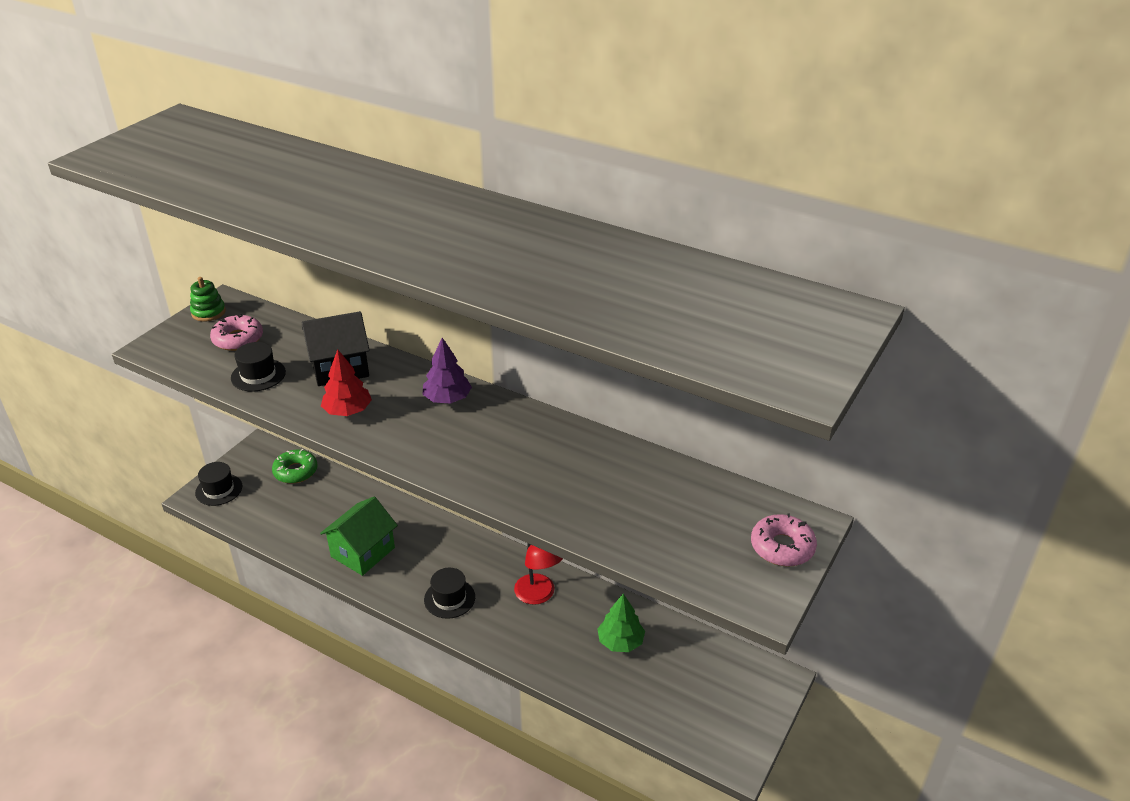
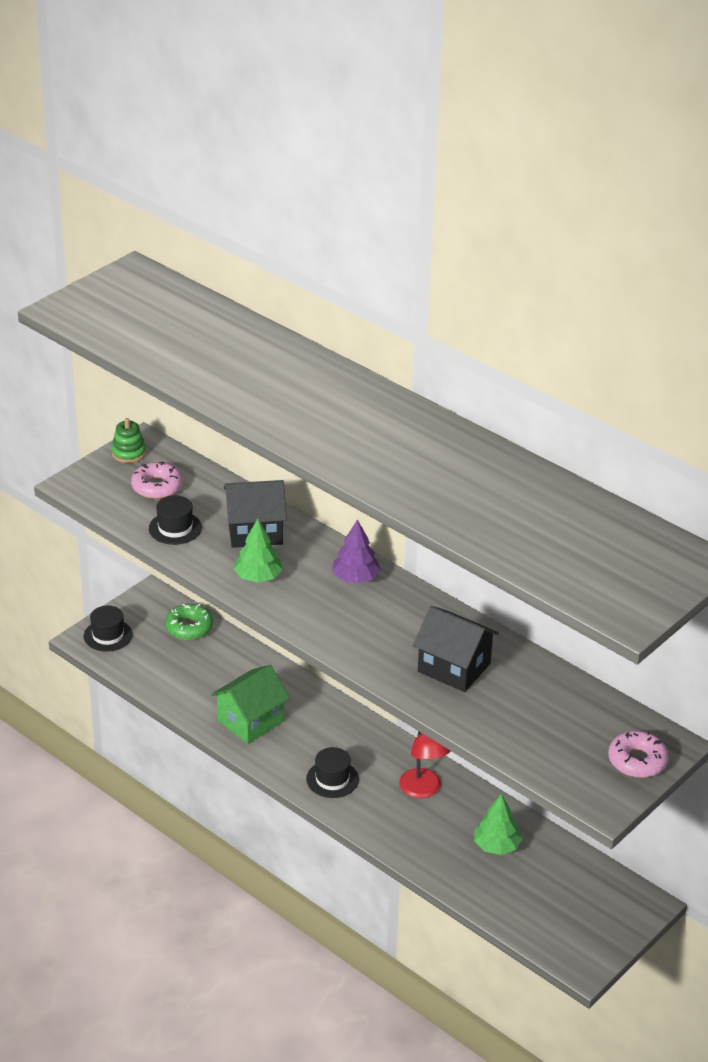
camera: 10 degrees right, 0 degrees up
(348, 411) = (258, 577): red tree -> green tree
(565, 475) = (454, 667): none -> black house

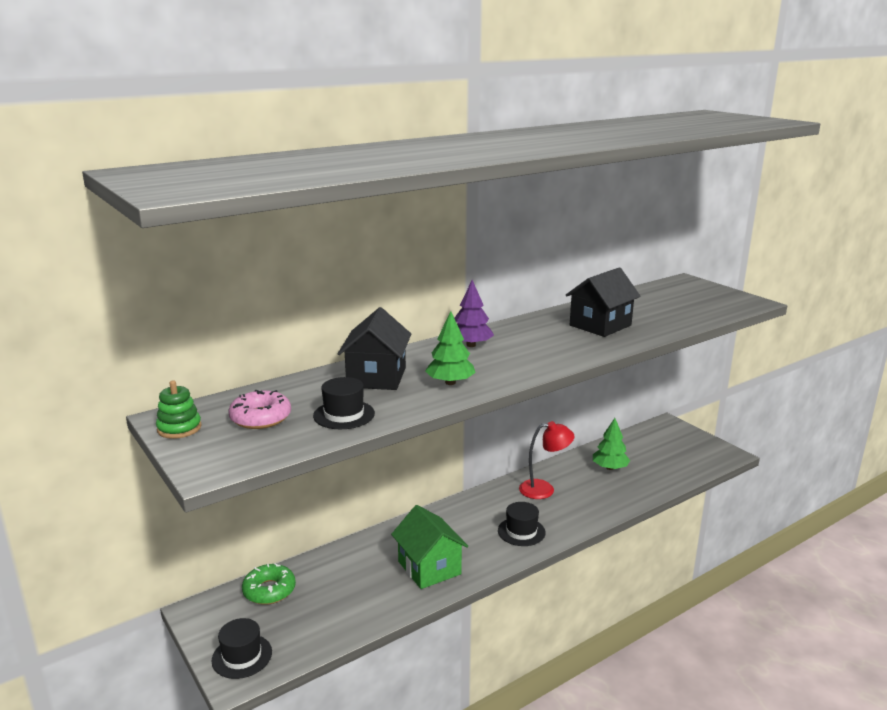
camera: 75 degrees left, 15 degrees down
(637, 761) = (704, 290): pink donut -> none

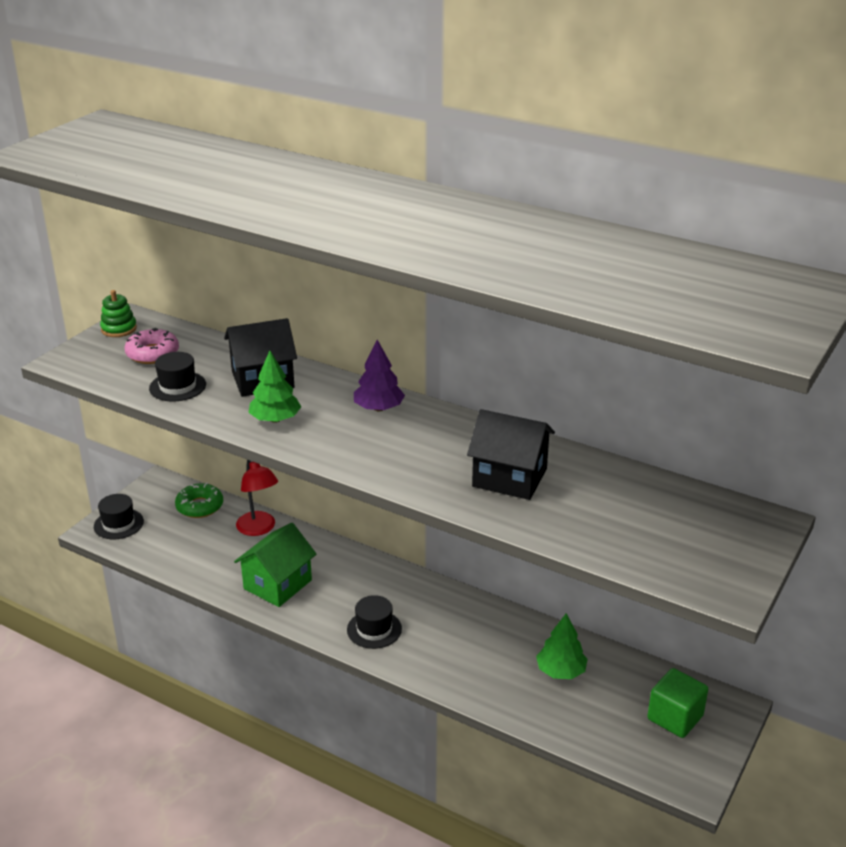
camera: 65 degrees right, 10 degrees up
(544, 489) = (469, 626): red lamp -> red lamp (259, 529)
(669, 443) = (675, 717): none -> green cube

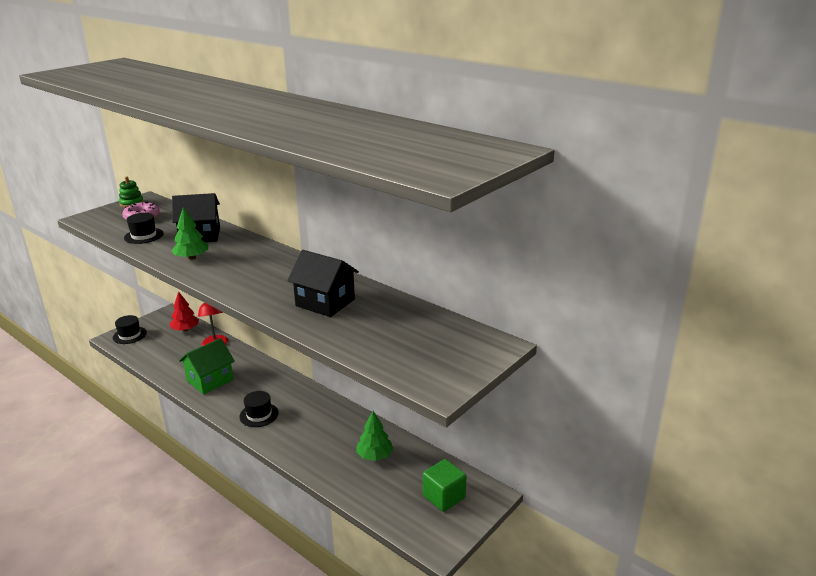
camera: 10 degrees right, 5 degrees down
(199, 506) = (185, 329): green donut -> red tree
(378, 408) = (264, 256): purple tree -> none

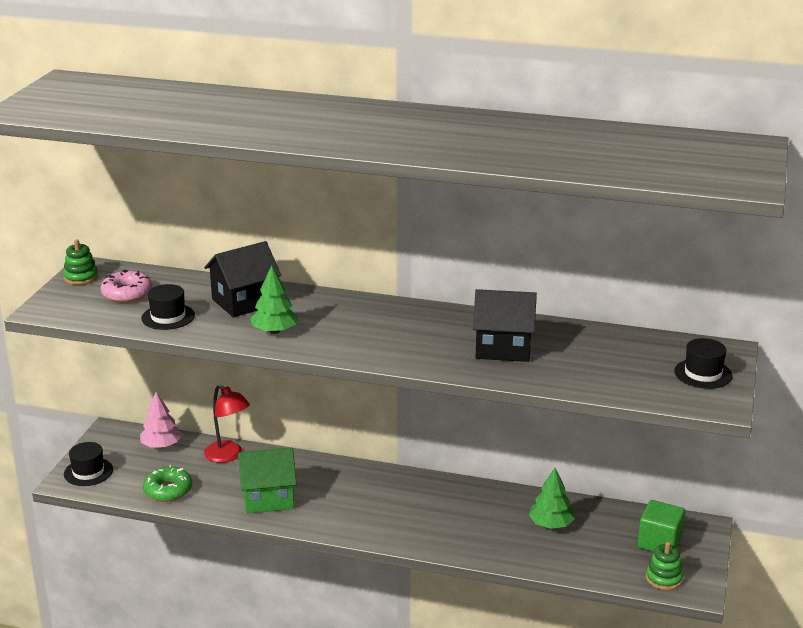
camera: 25 degrees left, 0 degrees up
(159, 359) = (168, 490): none -> green donut
(185, 329) = (161, 445): red tree -> pink tree
(210, 380) = (268, 498): green house -> green house turned 60 degrees clockwise
(259, 414) = (374, 519): black hat -> black hat (703, 373)
(421, 528) = (664, 578): none -> green stacking toy

